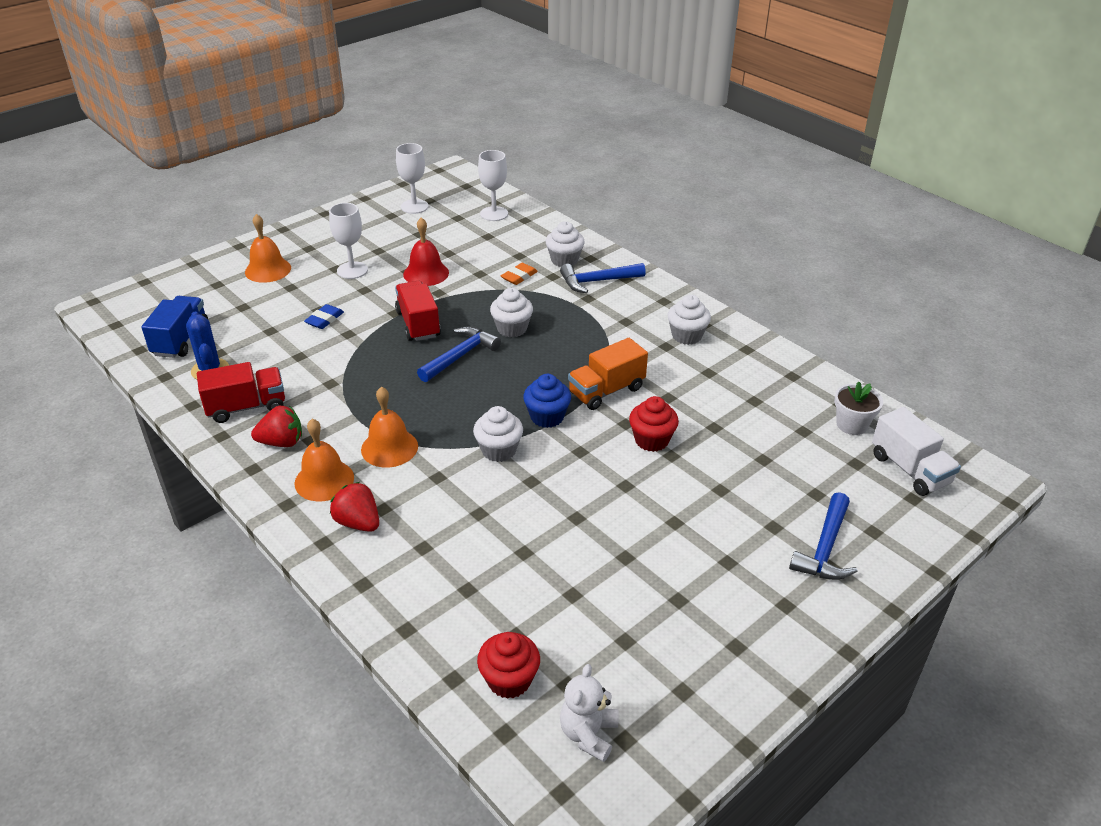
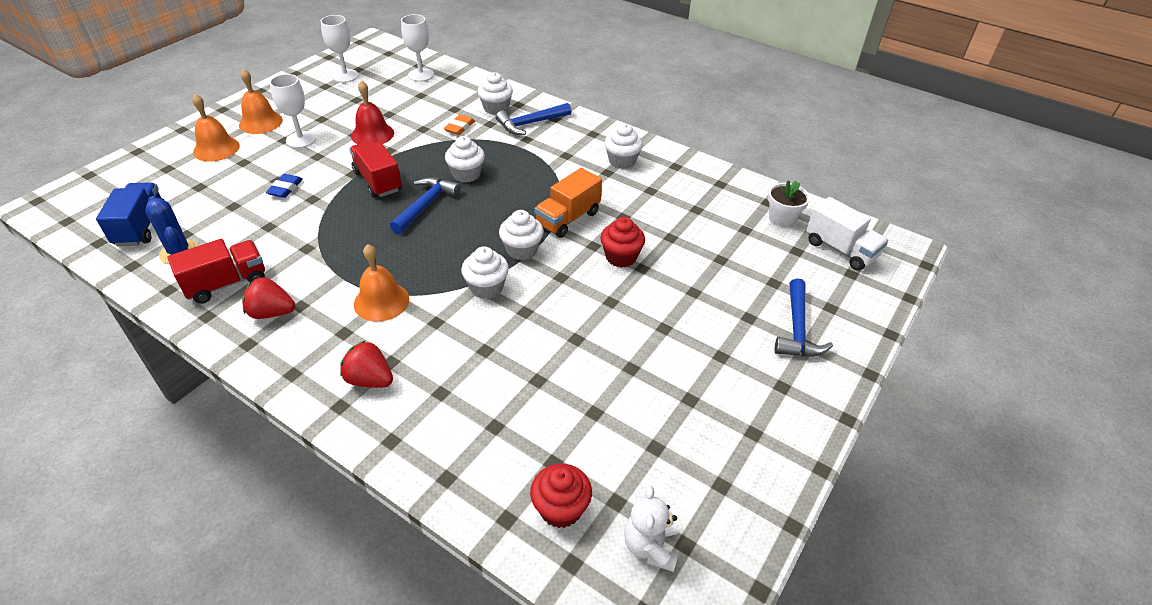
camera: 15 degrees left, 5 degrees up
(282, 442) = (272, 313): red strawberry -> red strawberry turned 150 degrees counterclockwise
(324, 480) = (324, 343): orange bell -> orange bell (260, 122)
(547, 417) = (522, 250): blue cupcake -> white cupcake

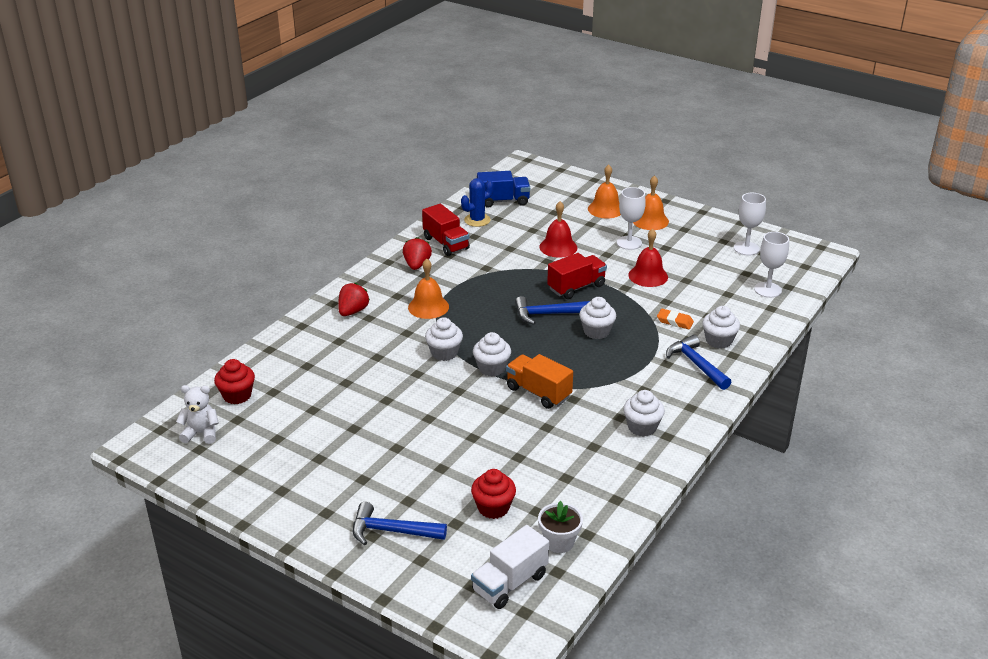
camera: 90 degrees right, 10 degrees down
(285, 188) = (558, 247): blue eraser -> red bell
(425, 205) = (547, 314): blue hammer -> blue hammer turned 150 degrees clockwise
(621, 257) = (486, 424): red cupcake -> red cupcake (493, 508)

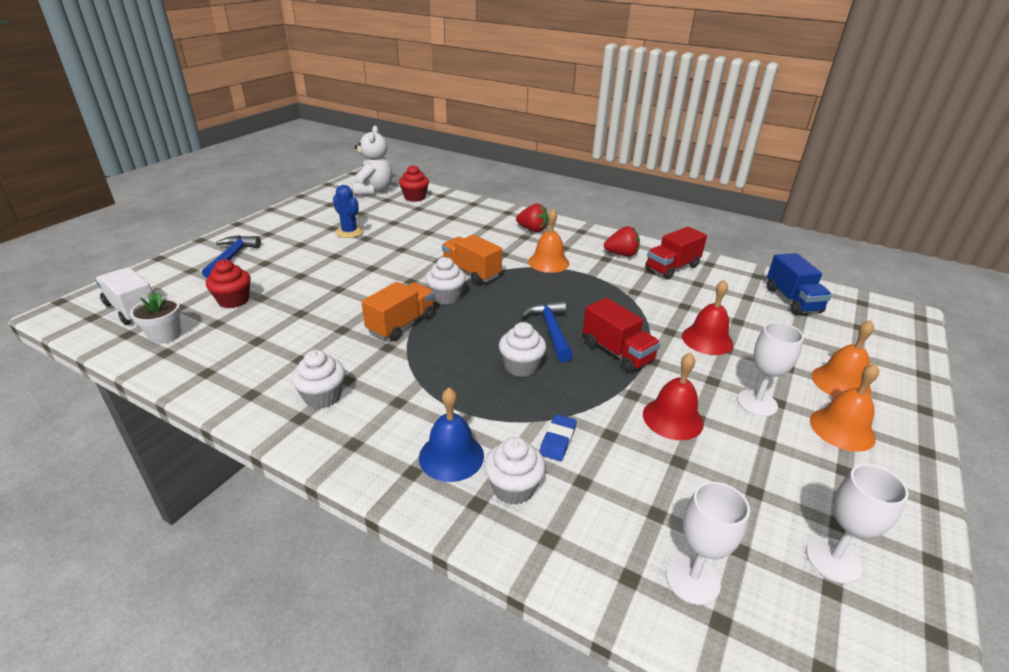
camera: 85 degrees right, 0 degrees up
(201, 433) = (373, 190): white teddy bear -> white teddy bear, size x1.54
(444, 353) = (471, 272): white cupcake -> orange truck
(477, 220) = (733, 284): blue cactus -> blue cactus (349, 232)
(675, 321) = (558, 440): orange eraser -> blue eraser
(696, 364) = (451, 456): blue hammer -> blue bell

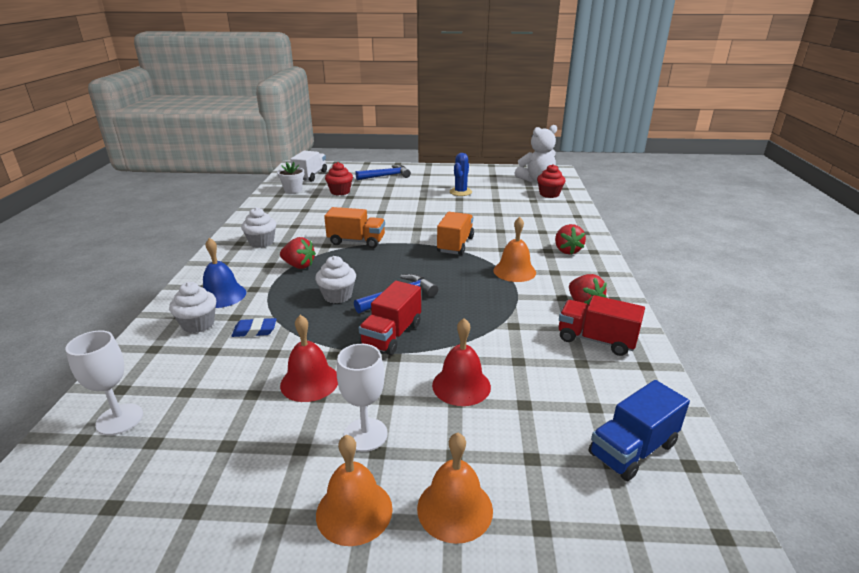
camera: 65 degrees right, 5 degrees down
(425, 378) = (299, 265): none -> red strawberry
(446, 297) = (407, 245): white cupcake -> none
(833, 559) = (146, 506): white goblet -> none

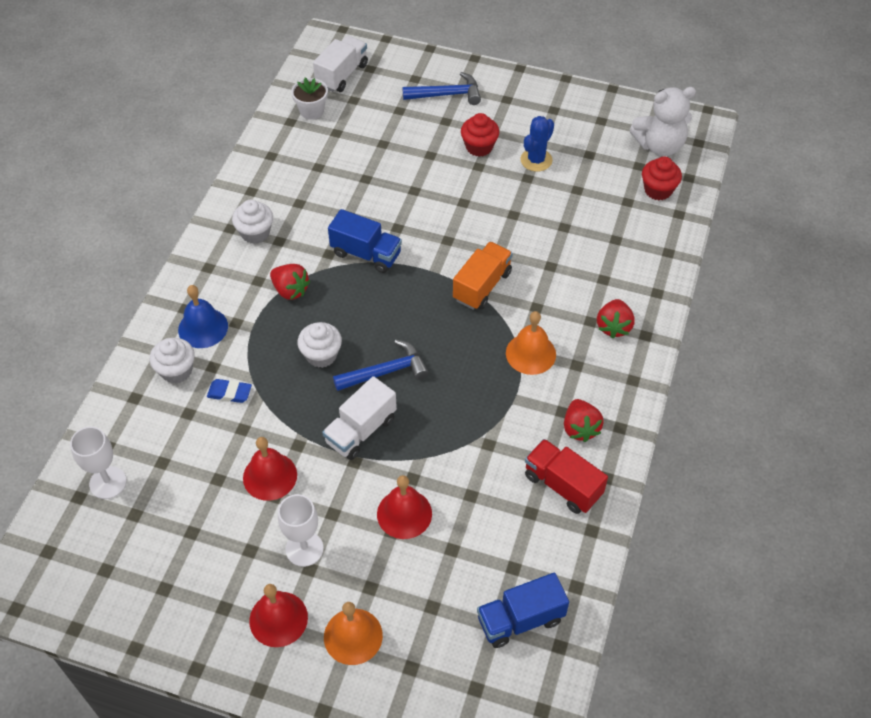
camera: 15 degrees right, 25 degrees up
(340, 192) = (373, 128): red cupcake -> red cupcake (479, 147)
(354, 511) = (278, 619): orange bell -> red bell
(356, 241) = (366, 254): orange truck -> blue truck
(391, 335) = (361, 430): red truck -> white truck

